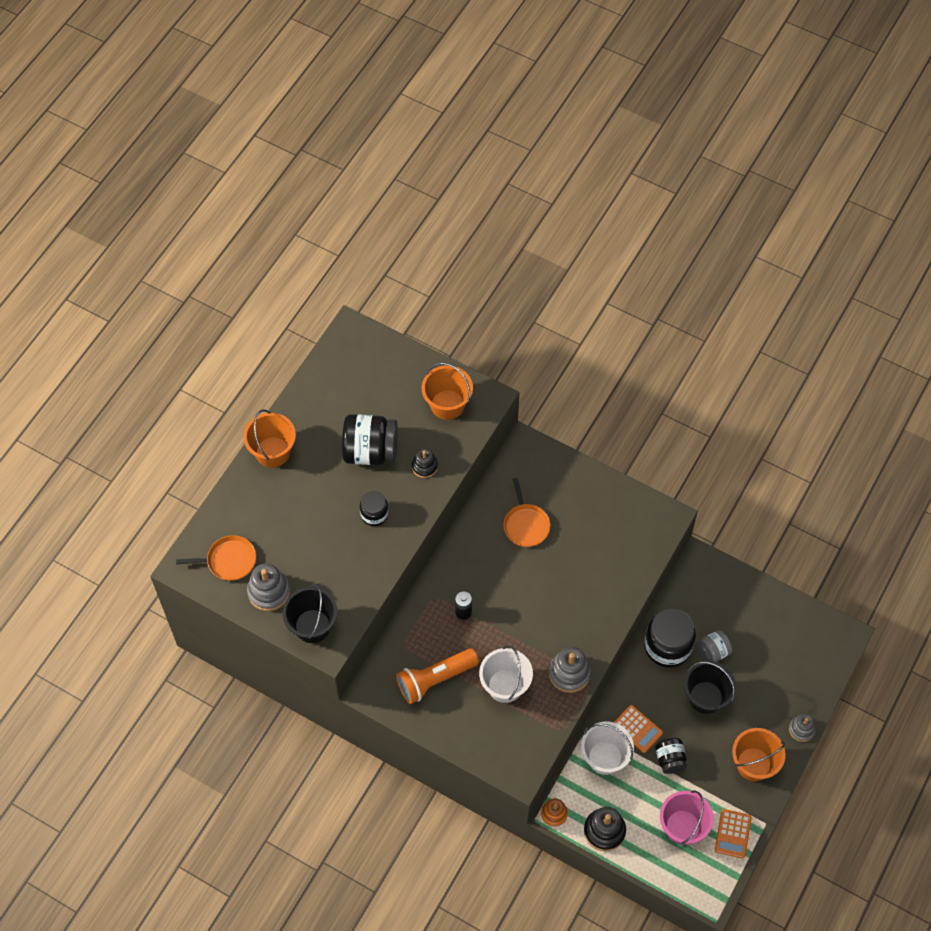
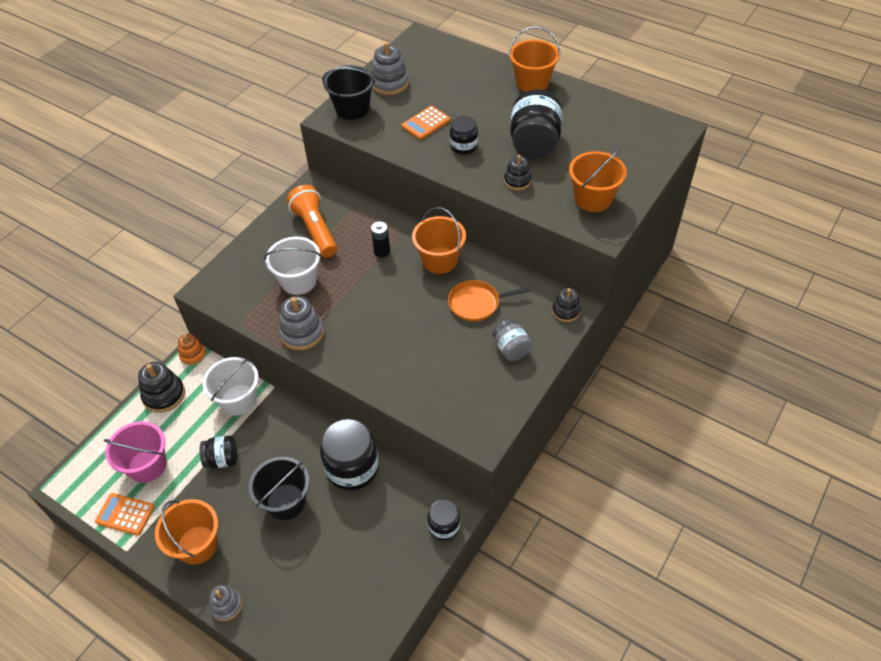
camera: 95 degrees right, 10 degrees down
(228, 560) = (423, 61): orange pan -> none
(473, 559) = (440, 260): none -> orange bucket
(531, 452) = (565, 311): none -> black stacking toy
(637, 729) = (263, 431): orange calculator -> orange calculator (426, 123)
(712, 652) = (339, 514): grey jar -> grey jar (511, 349)
(714, 569) = (444, 526): none -> black jar

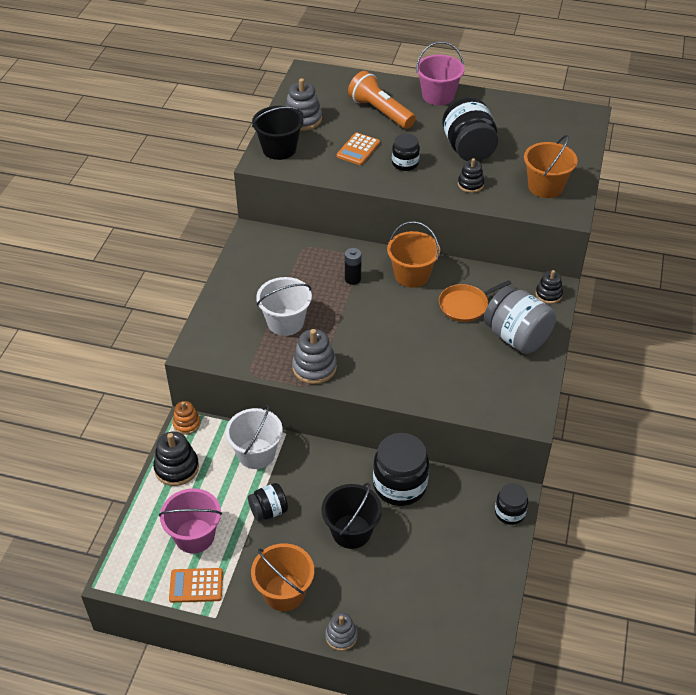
camera: 20 degrees left, 5 degrees down
(315, 230) = (276, 273): orange flashlight -> orange flashlight (380, 112)
(511, 349) = (516, 337): grey jar -> grey jar, size x1.78
(532, 83) = (438, 96): orange bucket -> pink bucket

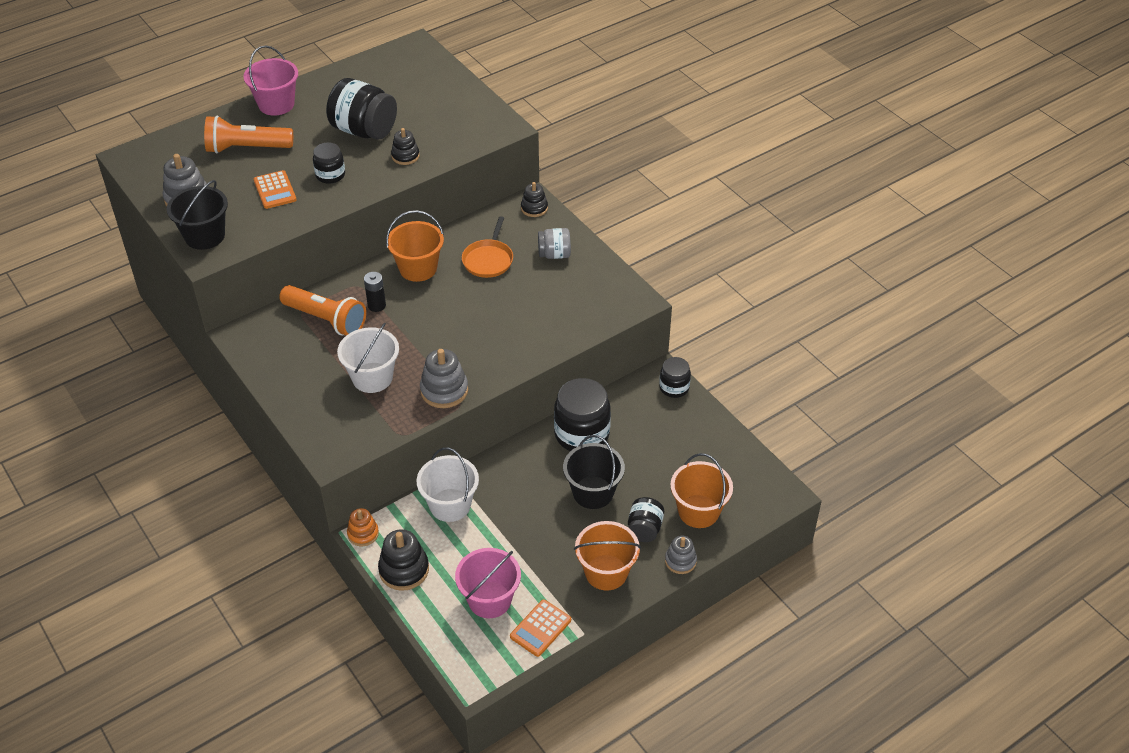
camera: 50 degrees left, 0 degrees up
(269, 511) = (517, 533): black jar -> black jar (644, 529)
(311, 264) = (326, 319): none -> orange flashlight
(516, 337) = (554, 254): grey jar -> grey jar, size x0.56
(545, 186) = (462, 120): orange bucket -> orange bucket (698, 511)

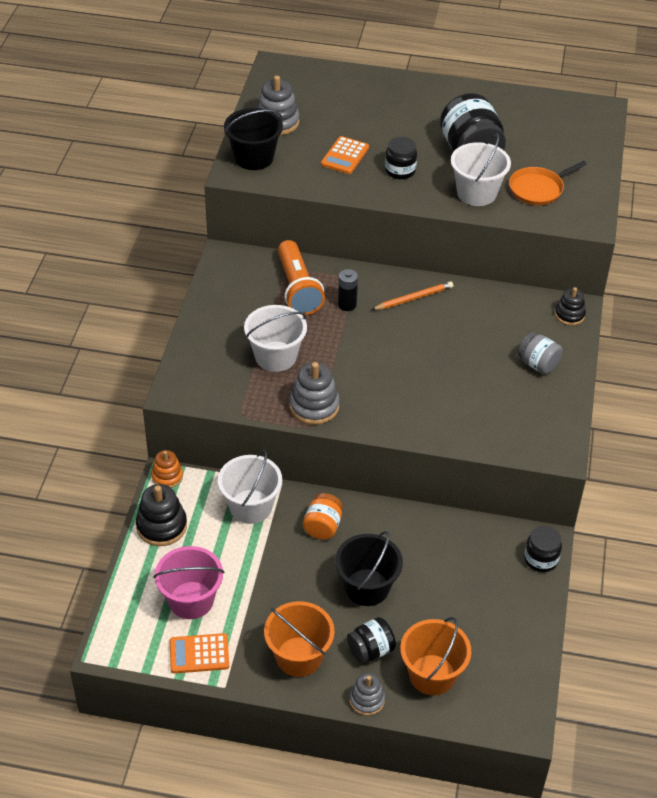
camera: 45 degrees right, 0 degrees up
(247, 148) = (365, 111): orange flashlight -> none
(276, 104) = (430, 91): pink bucket -> none
(405, 156) = (476, 193): black stacking toy -> white bucket
(418, 268) = (414, 298): orange bucket -> orange pencil
(488, 260) = (477, 330): orange pan -> orange pan (538, 189)
(515, 478) = (323, 526): none -> orange jar
(581, 434) = (416, 535): black jar -> none

